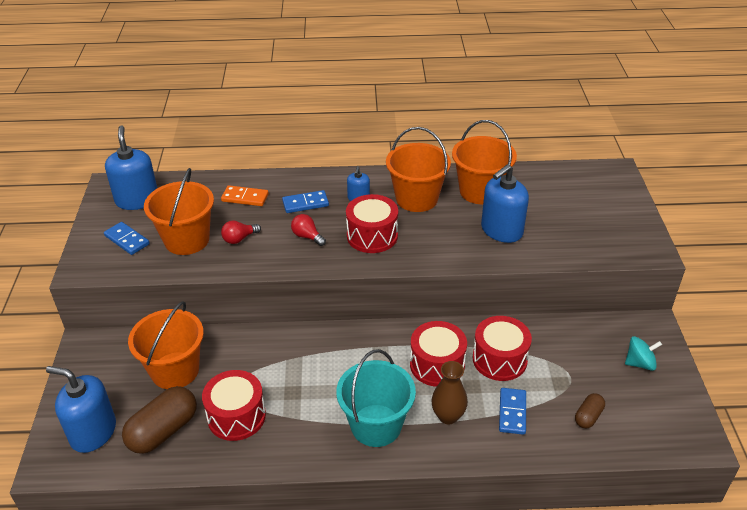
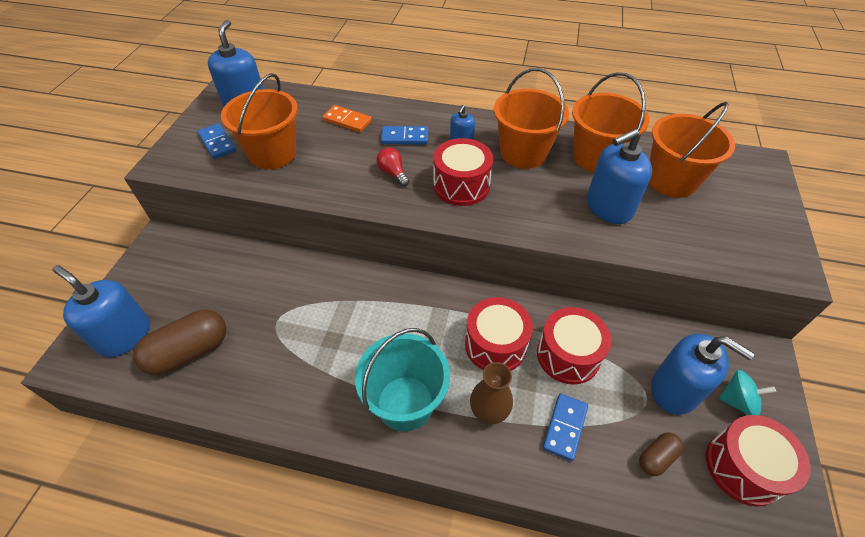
camera: 15 degrees right, 10 degrees up
(175, 370) = (228, 287): orange bucket -> orange bucket (671, 180)
(236, 416) = (266, 353): red drum -> red drum (743, 467)
(239, 239) = (324, 162): red light bulb -> none
(590, 366) = (674, 390): none -> blue soap dispenser

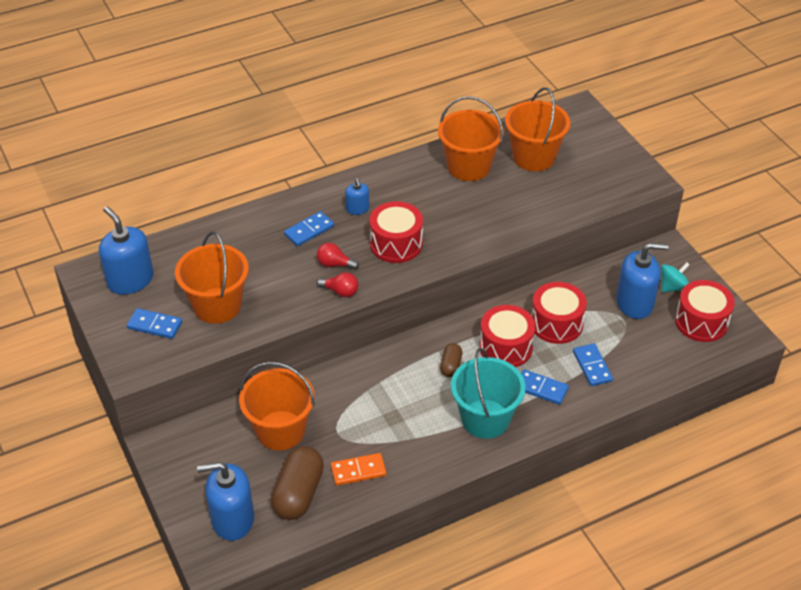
camera: 40 degrees left, 5 degrees down
(347, 121) = (243, 243): orange domino -> orange domino (358, 471)
(371, 197) = (340, 291): none -> red light bulb
(488, 412) = (541, 389): brown vase -> blue domino
(523, 153) = (414, 192): orange bucket -> orange bucket (280, 430)
(608, 207) = (511, 201): blue soap dispenser -> none
(656, 457) = (654, 348): brown capsule -> brown capsule (451, 366)

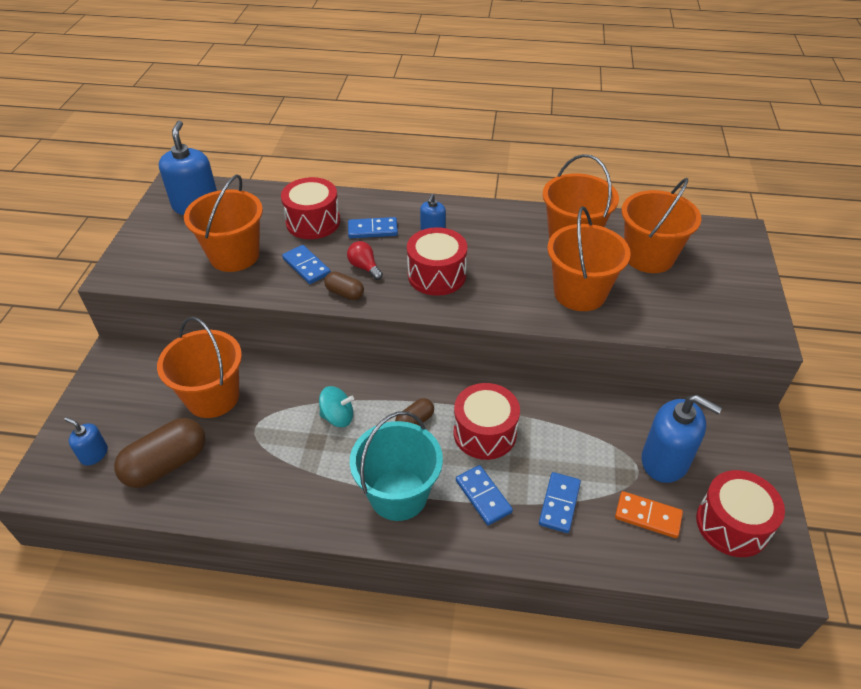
camera: 35 degrees right, 0 degrees up
(155, 325) = (172, 248): blue domino -> blue domino (306, 266)
(232, 519) = (94, 454): blue soap dispenser -> blue soap dispenser, size x0.52
(340, 291) = (345, 293): red light bulb -> brown capsule
(358, 471) = (235, 475): orange domino -> orange domino (647, 516)
(510, 208) = (580, 293): none -> orange bucket
(556, 324) = (558, 437): red drum -> red drum (313, 222)
(673, 287) = (726, 466): turquoise spinning top -> turquoise spinning top (338, 417)

